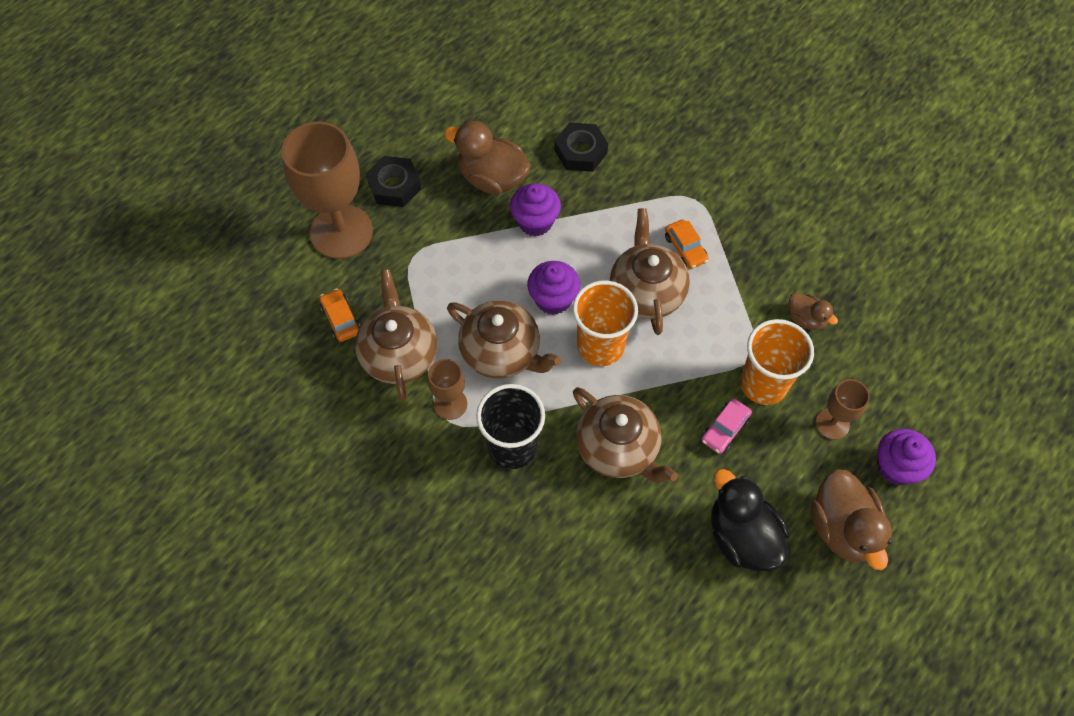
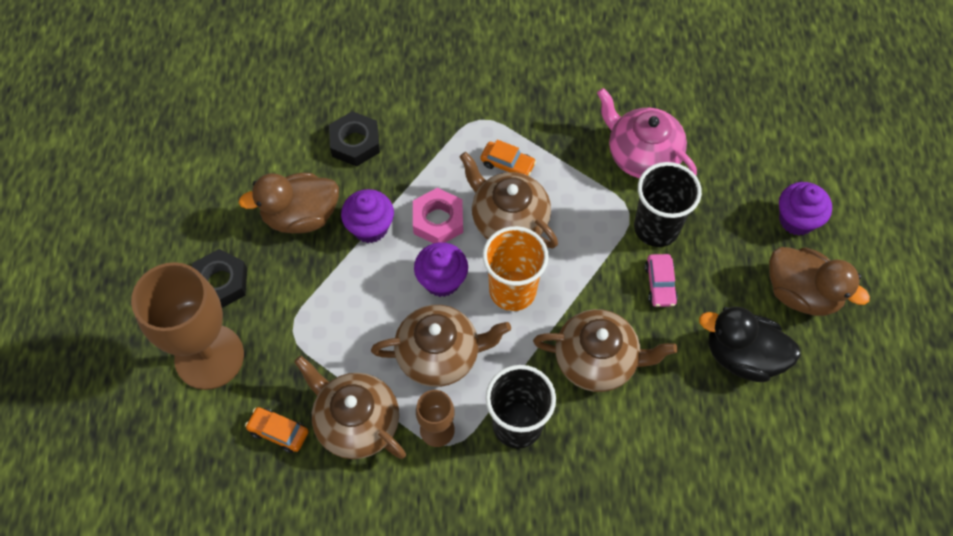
camera: 40 degrees left, 0 degrees up
(591, 253) = (438, 220): none -> pink nut
(763, 384) = (656, 228): orange cup -> black cup
(806, 319) = (642, 155): brown duck -> pink teapot
(832, 424) = (728, 221): brown goblet -> none

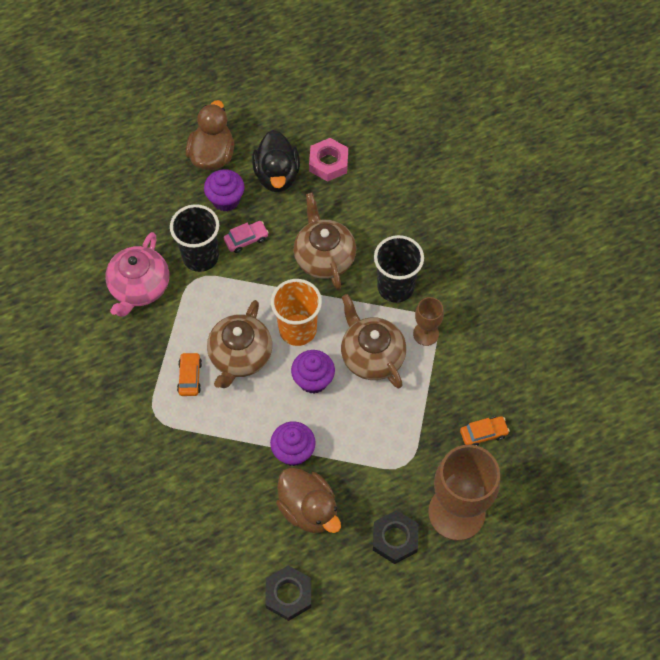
camera: 115 degrees left, 0 degrees up
(278, 432) = (483, 433): orange car -> orange car turned 105 degrees counterclockwise
(355, 143) = (221, 501): black nut -> black nut (288, 594)
(356, 422) = (448, 386): brown teapot -> none
(438, 220) = (264, 405): pink nut -> pink nut (328, 163)
(796, 220) = (153, 174): purple cupcake -> purple cupcake (226, 200)

